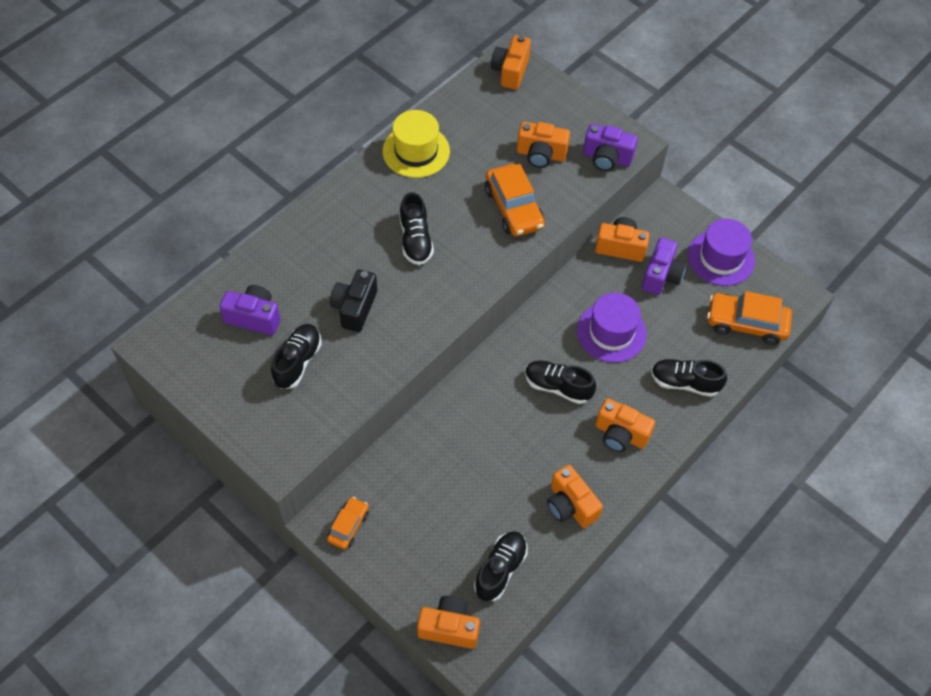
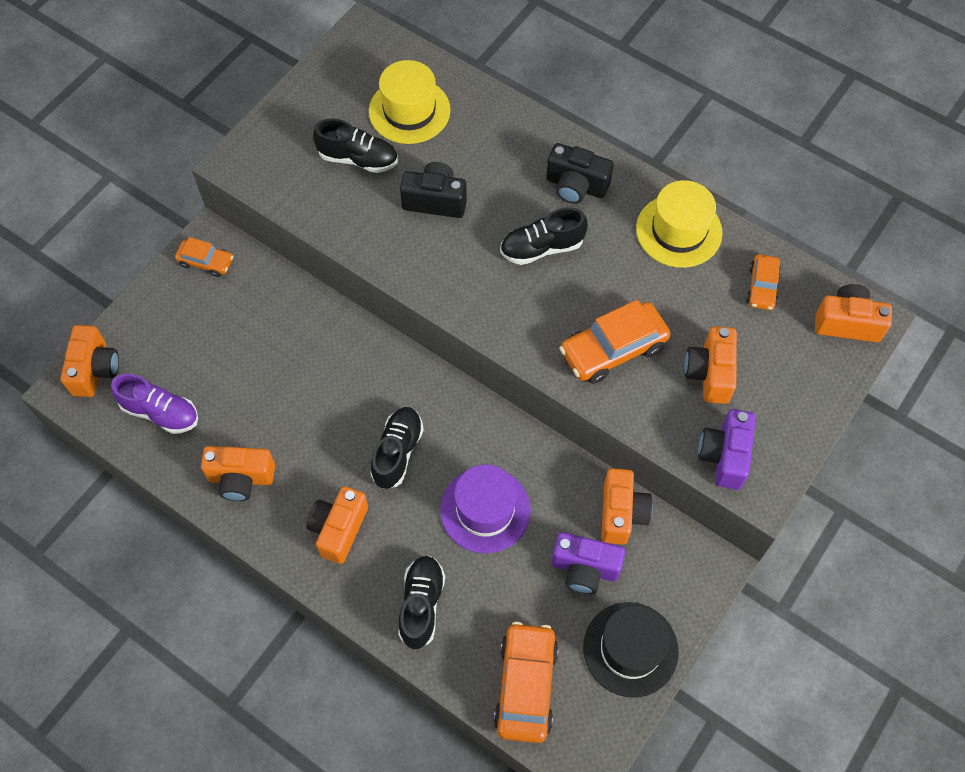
camera: 85 degrees right, 5 degrees up
(254, 317) = (409, 111): purple camera -> yellow hat
(360, 209) = (576, 186): none -> black camera
(474, 112) = (762, 287): none -> orange car
(500, 570) = (160, 412): black shoe -> purple shoe
(570, 505) = (241, 478): orange camera -> orange camera turned 135 degrees counterclockwise
(721, 258) = (630, 649): purple hat -> black hat

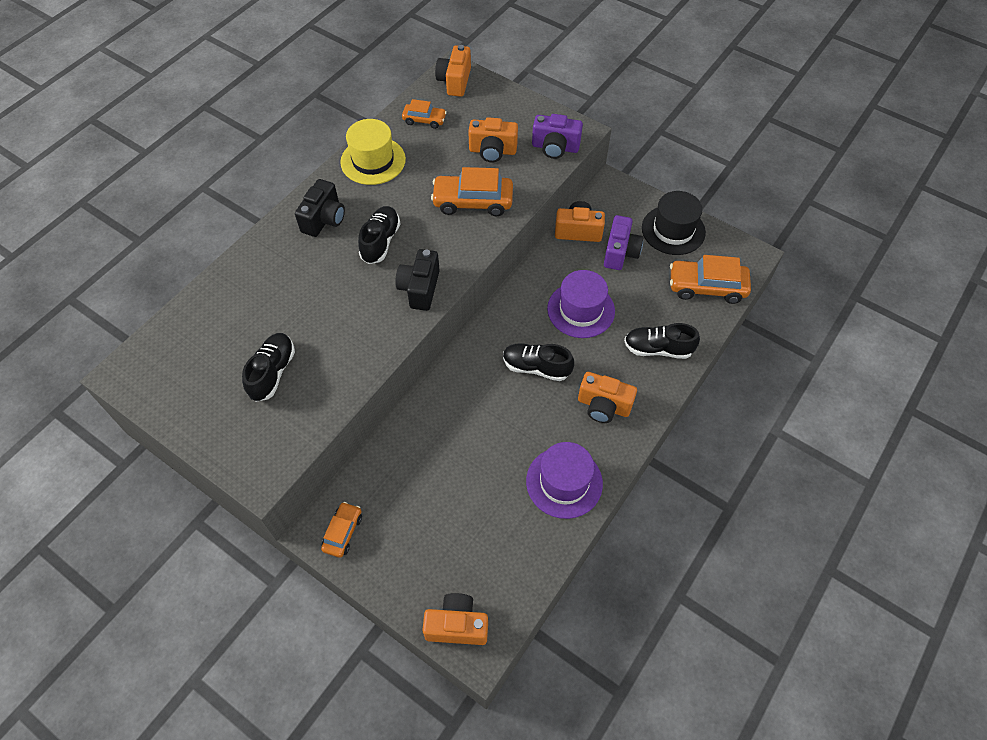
camera: 90 degrees left, 5 degrees down
(160, 412) = (502, 557): purple shoe -> none
(241, 478) = (564, 482): orange camera -> purple hat
(409, 111) = (225, 334): yellow hat -> none
(435, 200) = (326, 313): black camera -> black camera (420, 288)
(542, 248) = (380, 242): black shoe -> black shoe turned 150 degrees counterclockwise
(613, 349) = (473, 202): orange car -> orange car turned 120 degrees clockwise

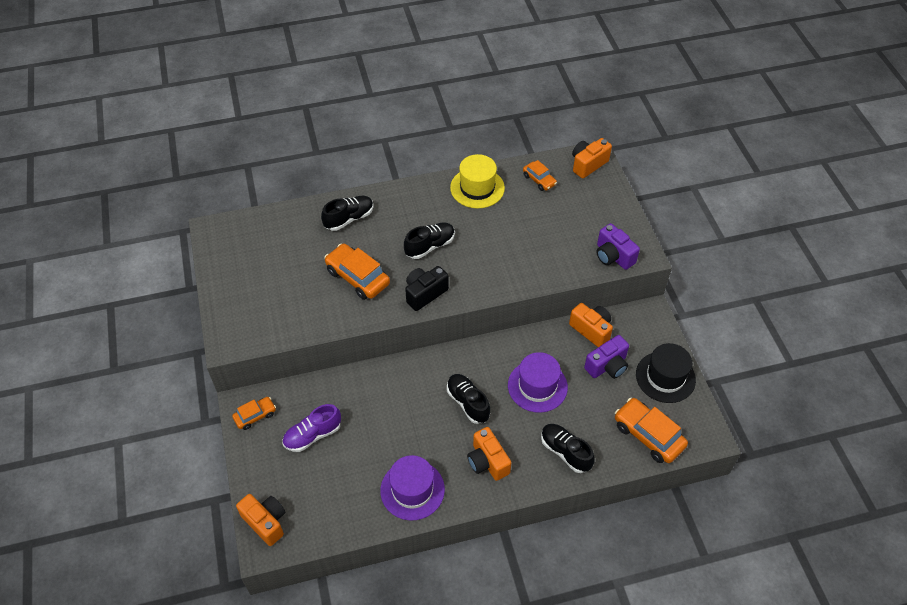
camera: 40 degrees right, 5 degrees down
(272, 372) = (290, 286): black shoe -> black shoe (349, 219)
(324, 219) = (409, 208): black camera -> none
(421, 505) = (313, 435): none -> purple shoe
(473, 202) = (516, 258): orange car -> orange car (357, 277)
(492, 151) = (565, 231): orange camera -> none

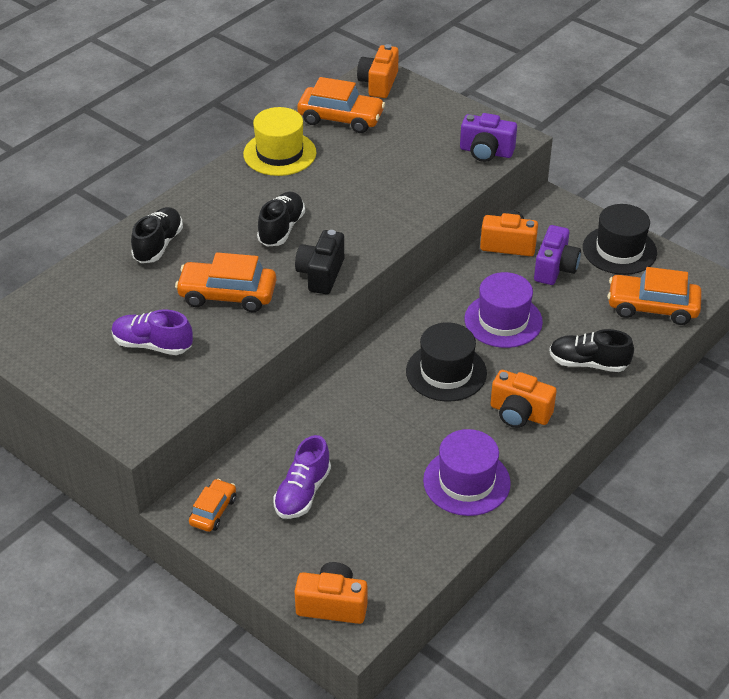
camera: 35 degrees left, 10 degrees down
(287, 289) = (152, 345): none -> purple shoe
(468, 403) = (446, 372): black shoe -> black hat
(539, 180) = (341, 118): orange car -> orange car, size x1.74

